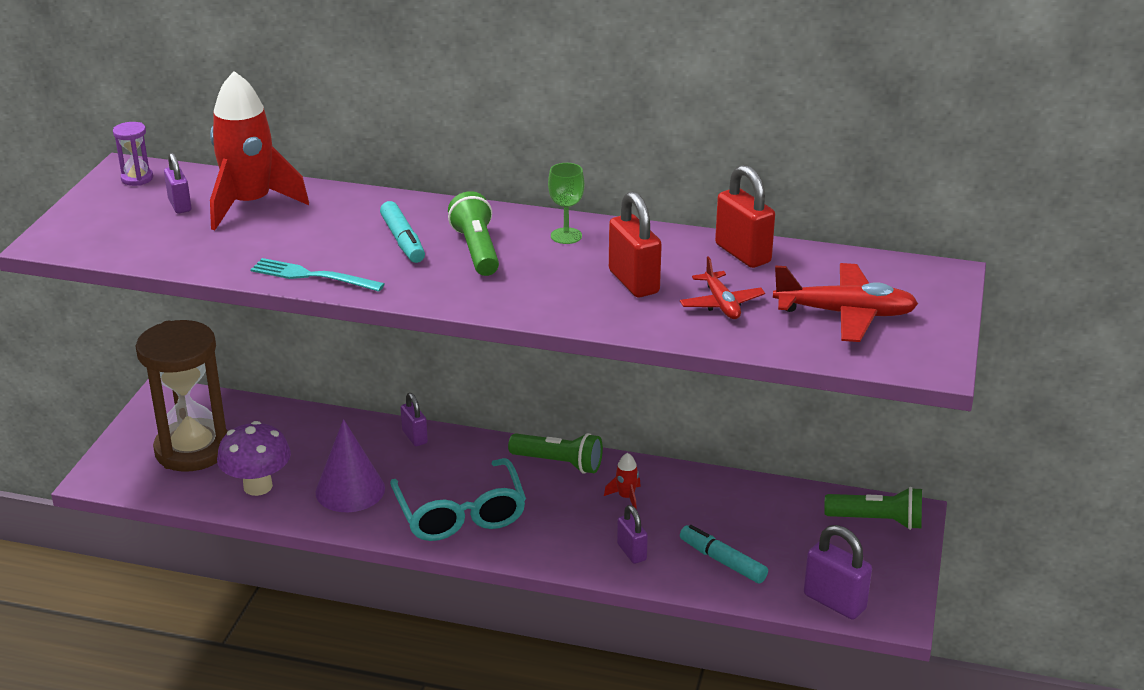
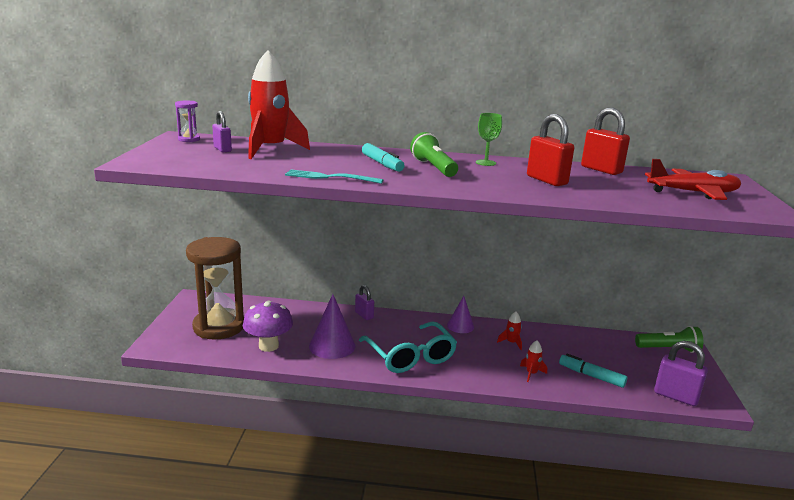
camera: 10 degrees left, 10 degrees down
(559, 463) = (460, 326): green flashlight -> purple cone
(631, 552) = (531, 373): purple padlock -> red rocket
(721, 304) = (612, 189): red plane -> none

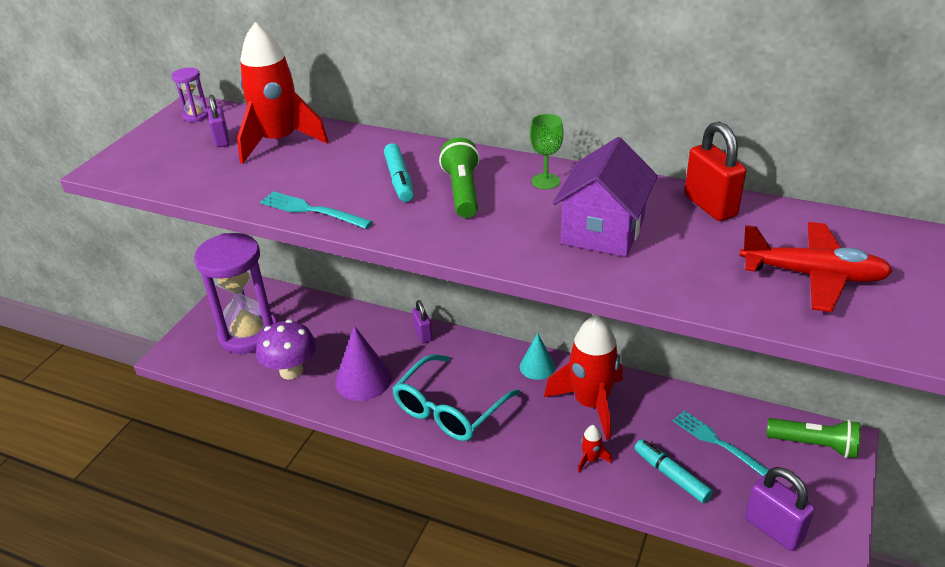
camera: 20 degrees right, 15 degrees up
(219, 327) = (248, 334): brown hourglass -> purple hourglass
(410, 356) = (449, 409): turquoise glasses -> turquoise glasses turned 45 degrees clockwise
(460, 326) = (537, 366): purple cone -> turquoise cone
(511, 343) = (591, 404): red rocket -> red rocket, size x2.45
(546, 180) = (603, 230): red padlock -> purple house
(610, 355) = (719, 443): none -> turquoise fork

